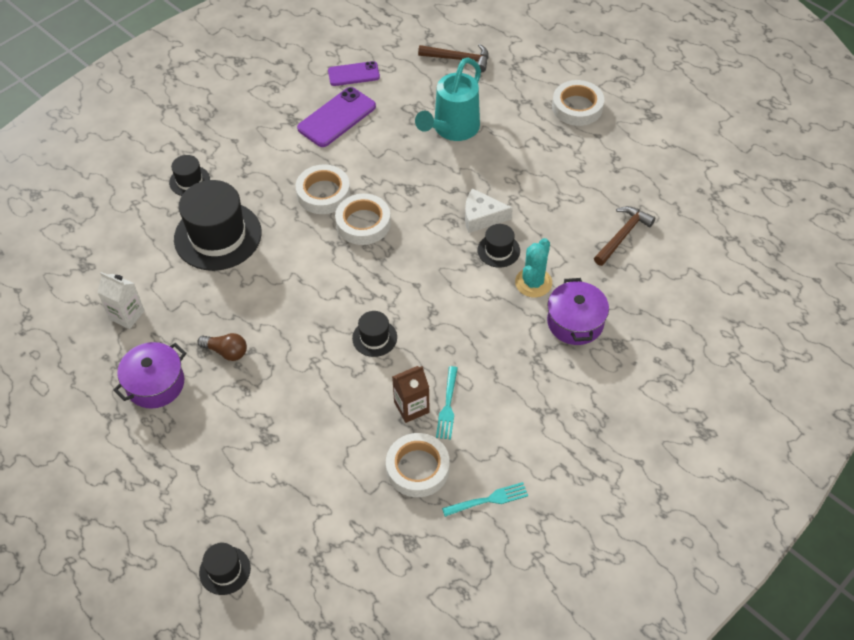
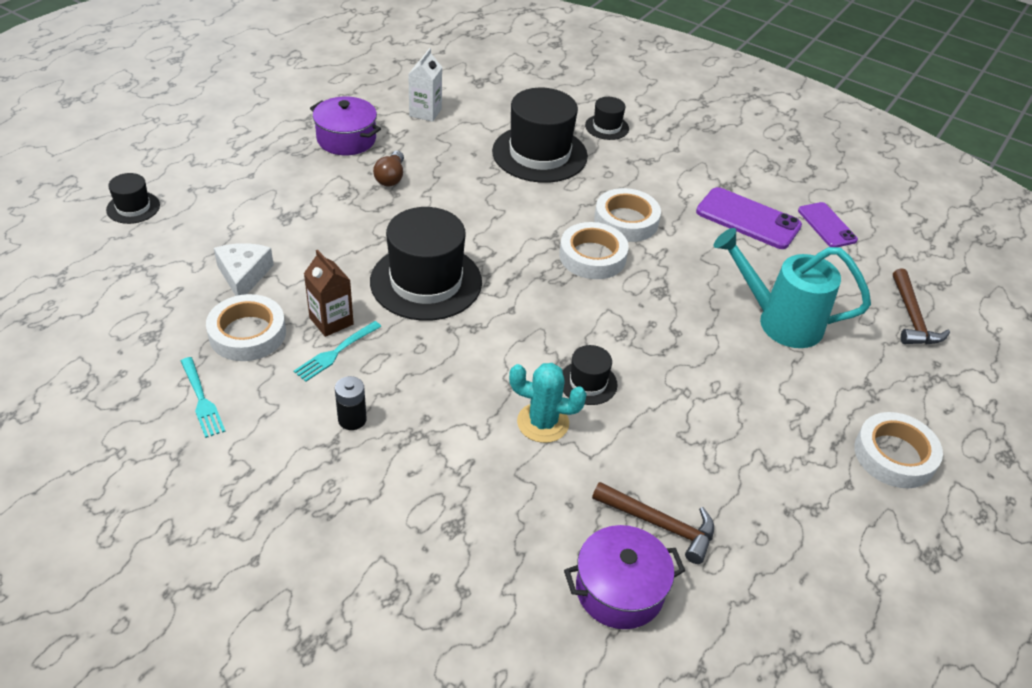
camera: 75 degrees right, 10 degrees down
(374, 338) = (426, 282): black hat -> black hat, size x2.07
(447, 405) = (336, 352): turquoise fork -> turquoise fork turned 45 degrees counterclockwise
(481, 217) = (639, 361): white cheese -> white cheese (243, 275)
(519, 398) = (352, 419): none -> black battery
(575, 322) = (484, 473): purple pot -> purple pot (619, 590)

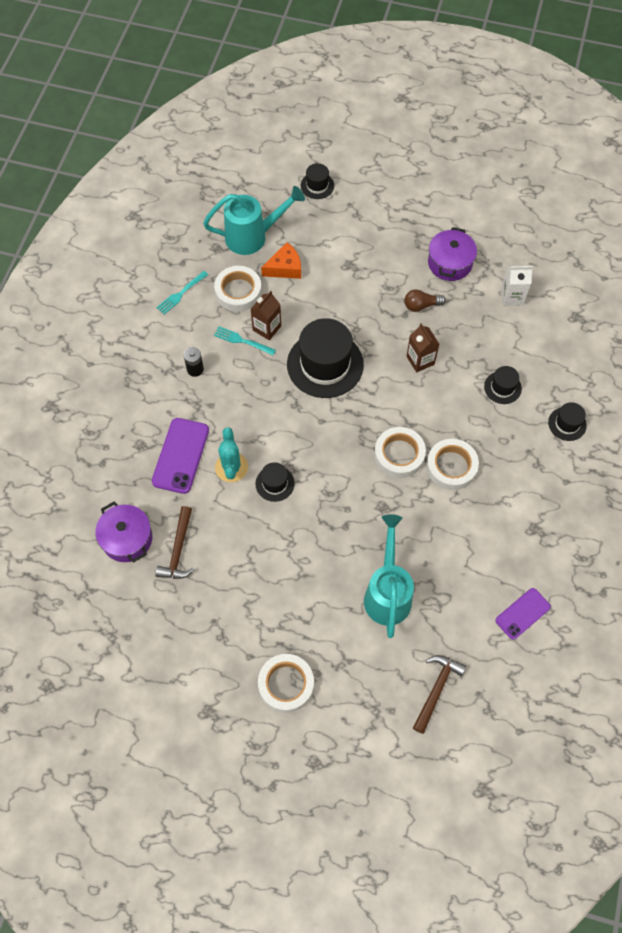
camera: 75 degrees right, 20 degrees up
(163, 292) = (252, 236): none -> turquoise watering can
(243, 275) = (285, 268): white cheese -> orange cheese
(468, 201) = (420, 360): none -> brown carton
(539, 154) = (502, 387): black hat -> black hat, size x0.48
(748, 219) = (499, 552): purple phone -> purple phone (181, 456)
(912, 317) = (436, 689): brown hammer -> brown hammer turned 135 degrees clockwise

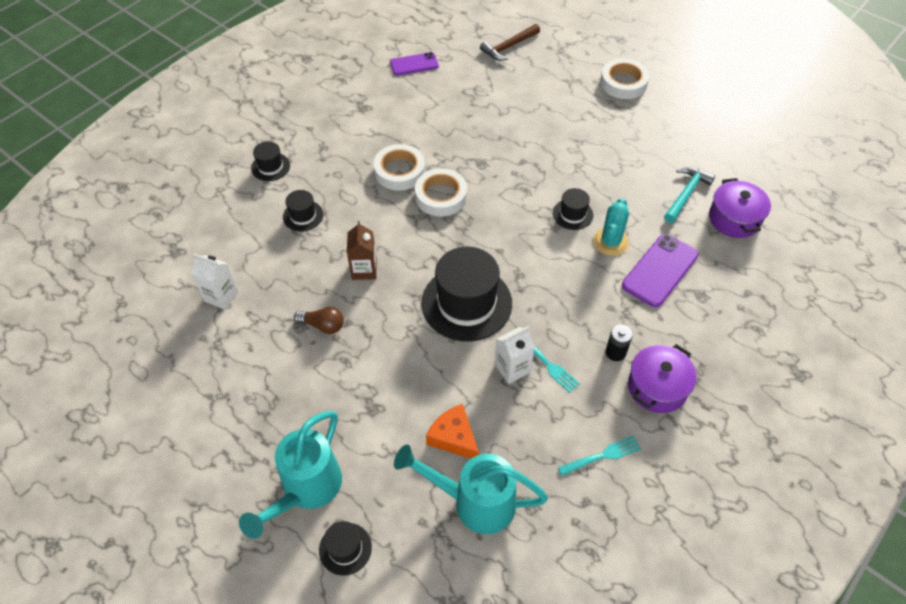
camera: 155 degrees left, 10 degrees down
(178, 550) = (686, 194): brown hammer -> turquoise hammer
(238, 291) = (527, 428): white tape -> none
(267, 328) = (512, 368): brown carton -> white carton
(285, 268) = (453, 437): orange cheese -> orange cheese turned 45 degrees clockwise
(387, 593) = (512, 108): turquoise watering can -> turquoise watering can (306, 489)
(450, 263) = (255, 361): purple pot -> purple pot (657, 387)

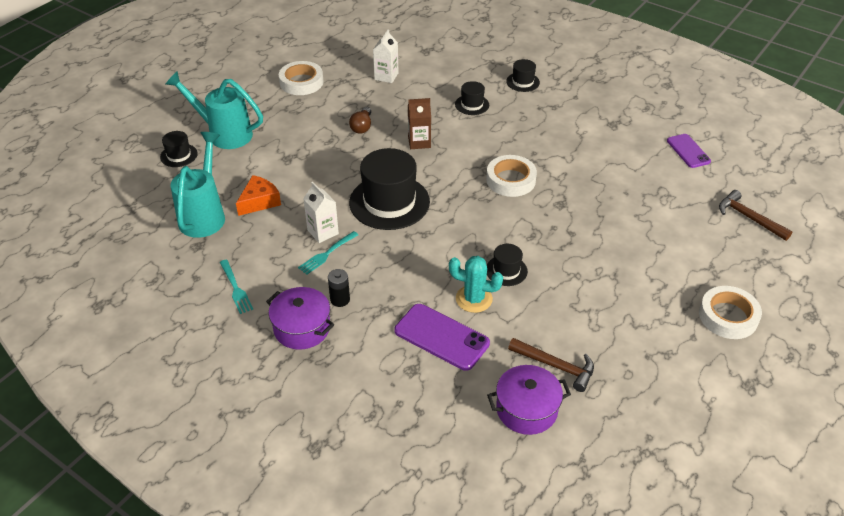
camera: 85 degrees right, 10 degrees down
(399, 171) = (536, 153): white tape -> white tape (301, 82)
(686, 194) = (556, 366): turquoise hammer -> brown hammer

